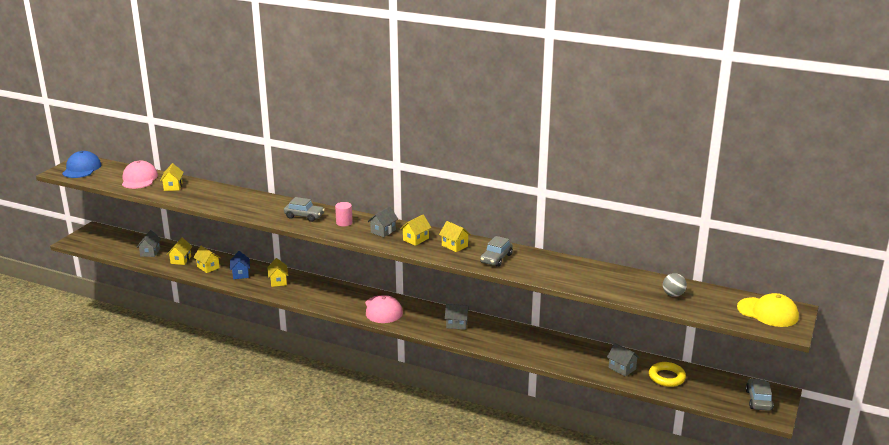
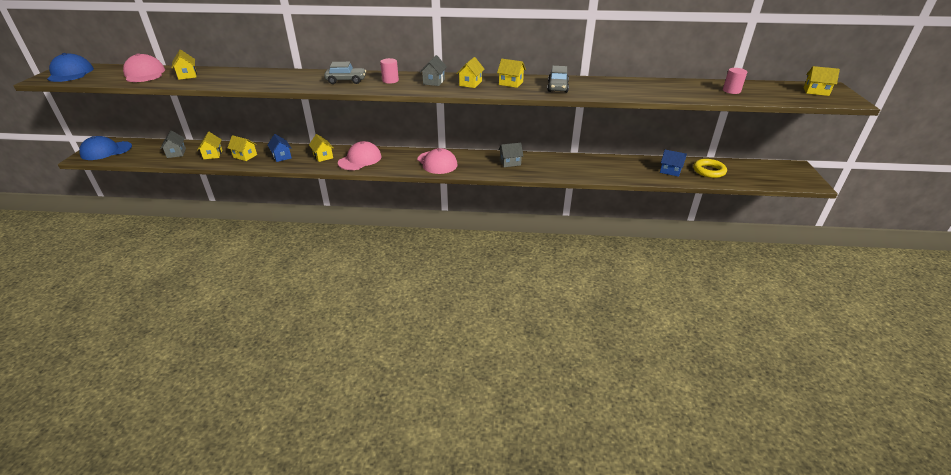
camera: 20 degrees left, 10 degrees up
(92, 238) = (106, 151): none -> blue cap
(311, 291) = (360, 159): none -> pink cap
(622, 368) = (670, 171): grey house -> blue house
(673, 294) = (731, 91): grey ball -> pink cylinder
(758, 400) = (789, 174): grey car -> none
(767, 312) = (816, 91): yellow cap -> yellow house

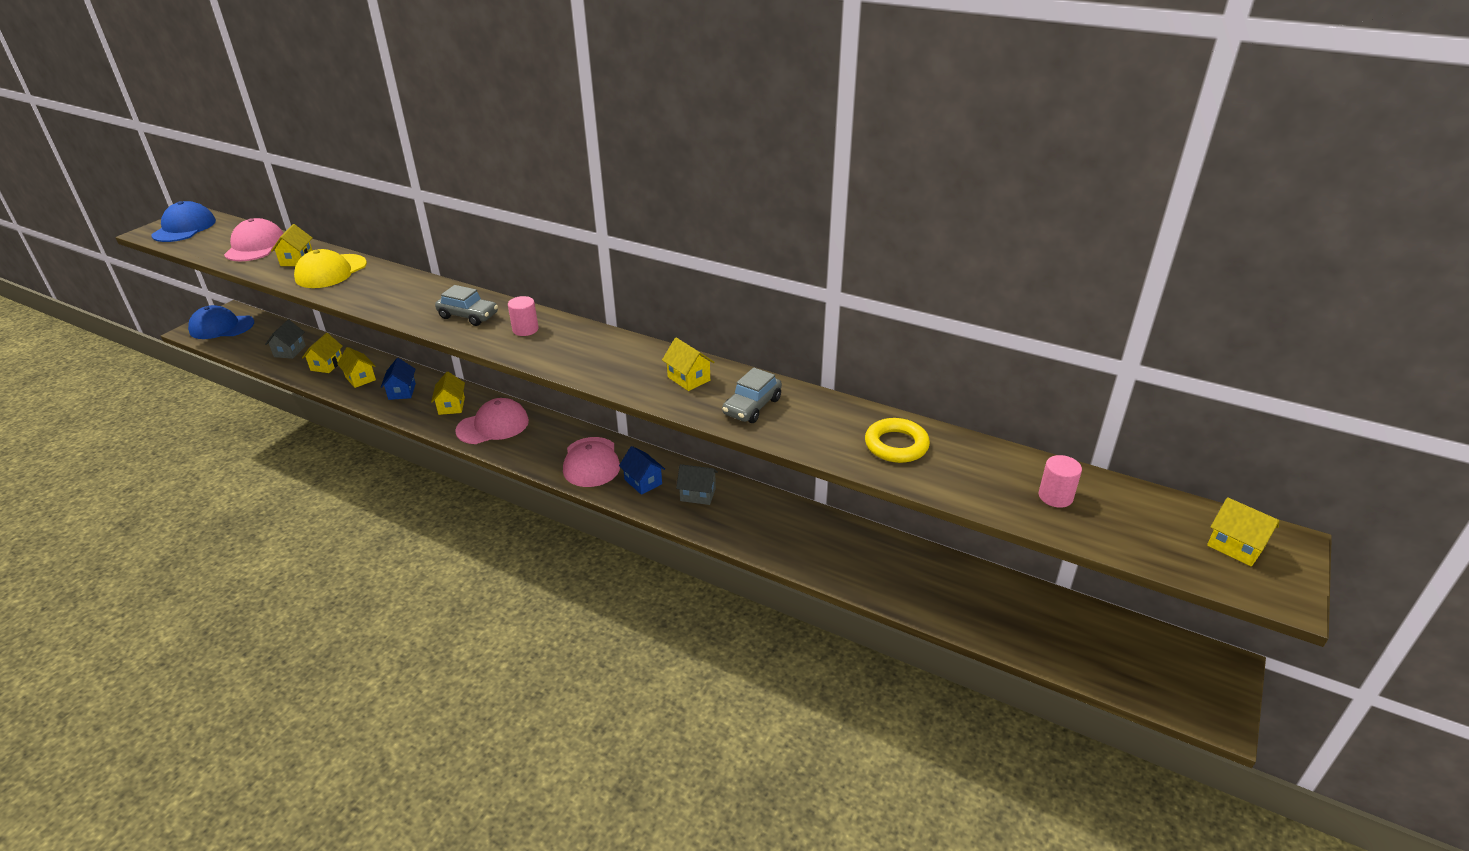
camera: 25 degrees right, 0 degrees up
(221, 77) = (331, 271): none -> yellow cap
(434, 82) = (581, 347): grey house -> none
(470, 83) = (629, 364): yellow house -> none
(670, 171) = (953, 595): blue house -> blue house (643, 482)
(709, 171) = (1028, 618): yellow ring -> yellow ring (896, 445)

